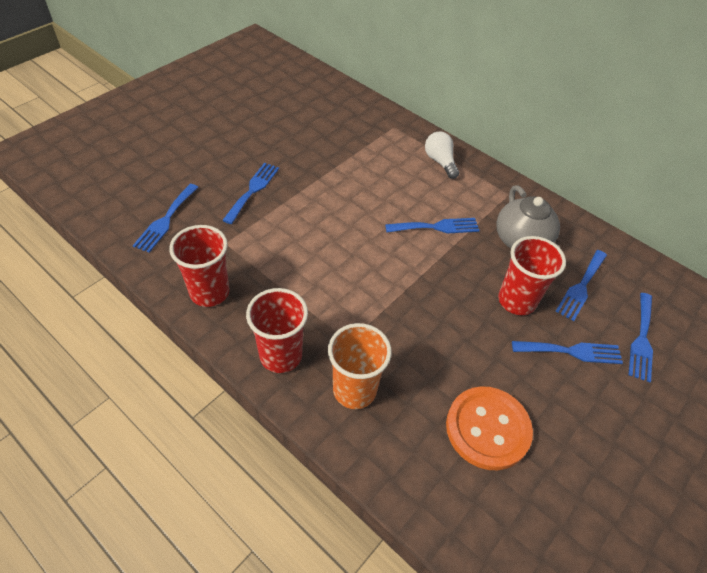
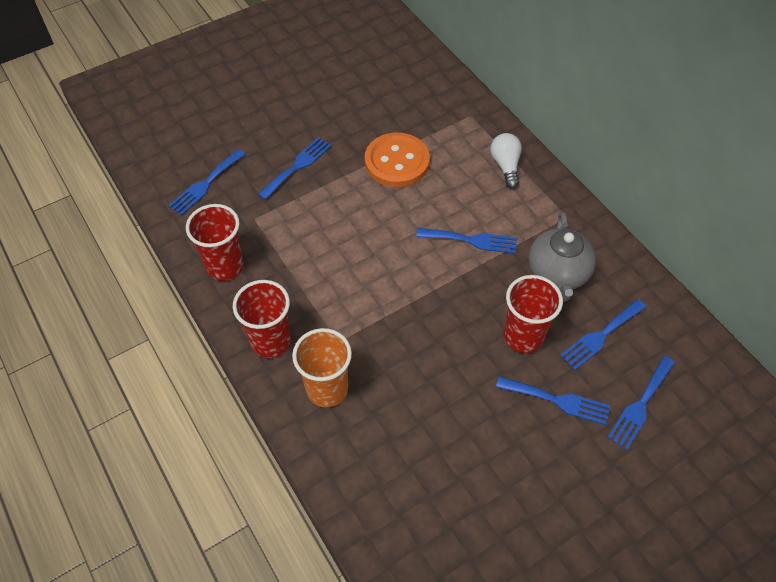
camera: 20 degrees right, 5 degrees up
(487, 429) = (439, 454): orange button -> orange button (397, 162)

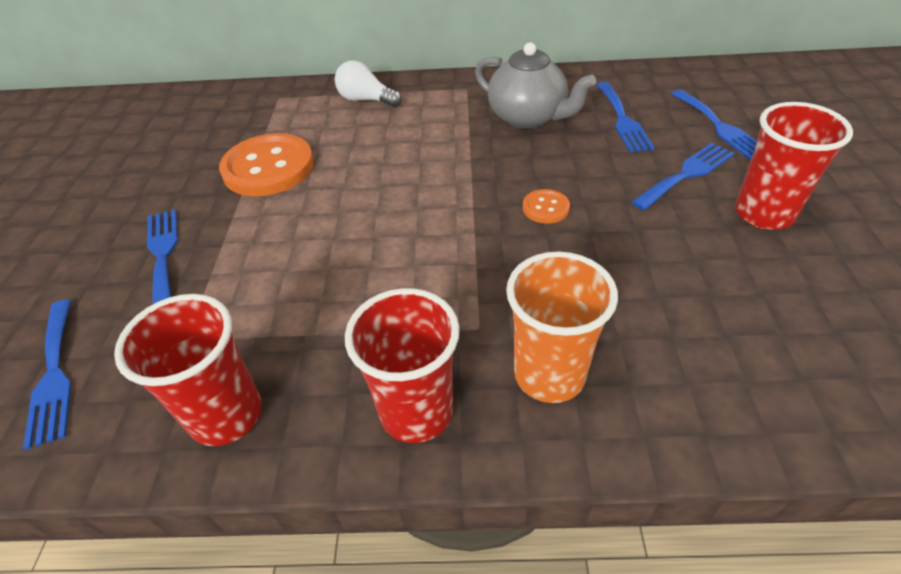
camera: 55 degrees left, 10 degrees down
(461, 330) = (545, 208): none -> orange button
(471, 240) = (433, 155): blue fork -> none
(523, 336) = (588, 167): red cup -> red cup (763, 213)

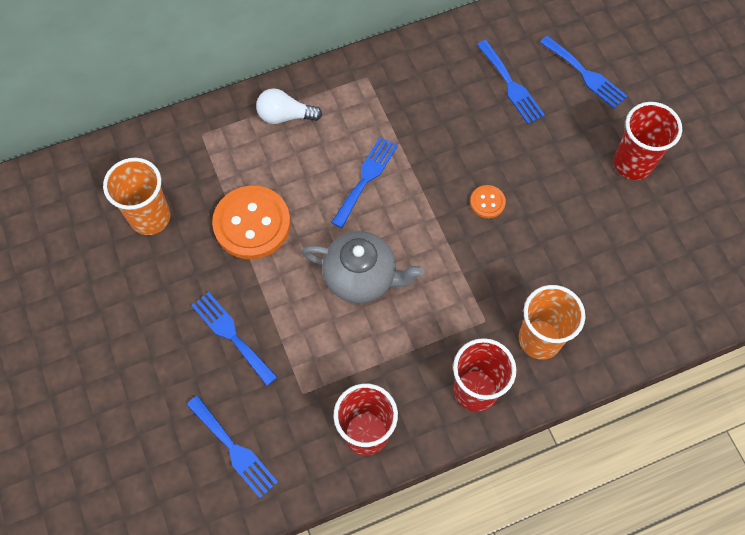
camera: 25 degrees left, 20 degrees up
(179, 142) = (150, 217): none -> orange cup
(528, 117) = (435, 102): grey teapot -> grey teapot (361, 277)
(686, 174) = (574, 137): blue fork -> blue fork (366, 178)

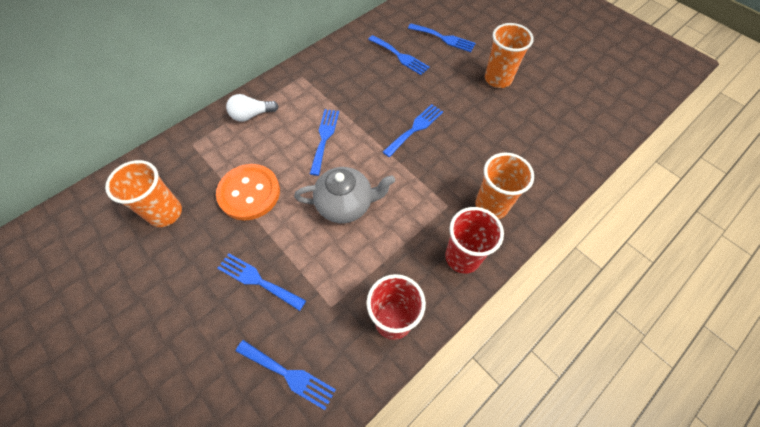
camera: 20 degrees left, 5 degrees down
(487, 202) = (415, 128): orange button -> blue fork
(633, 163) = (498, 79): red cup -> orange cup

